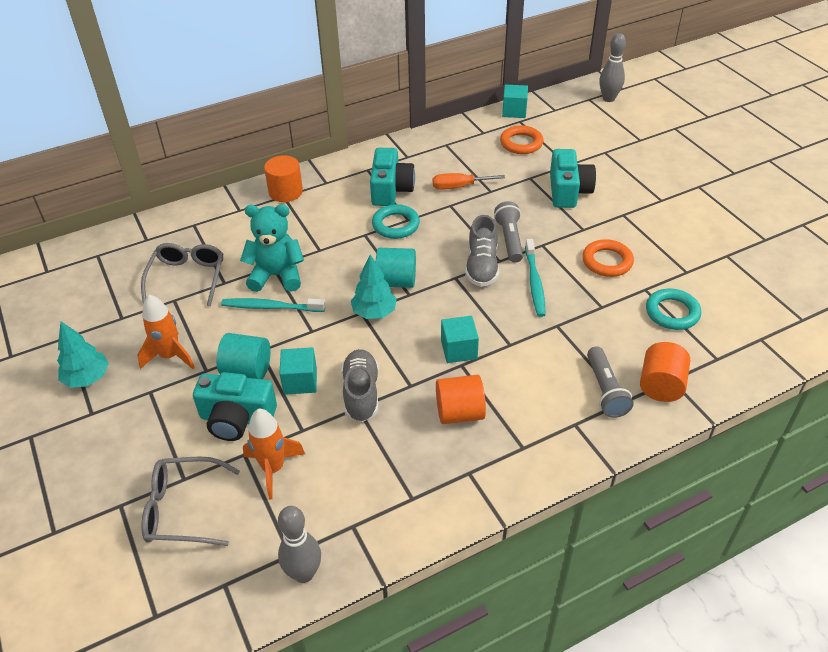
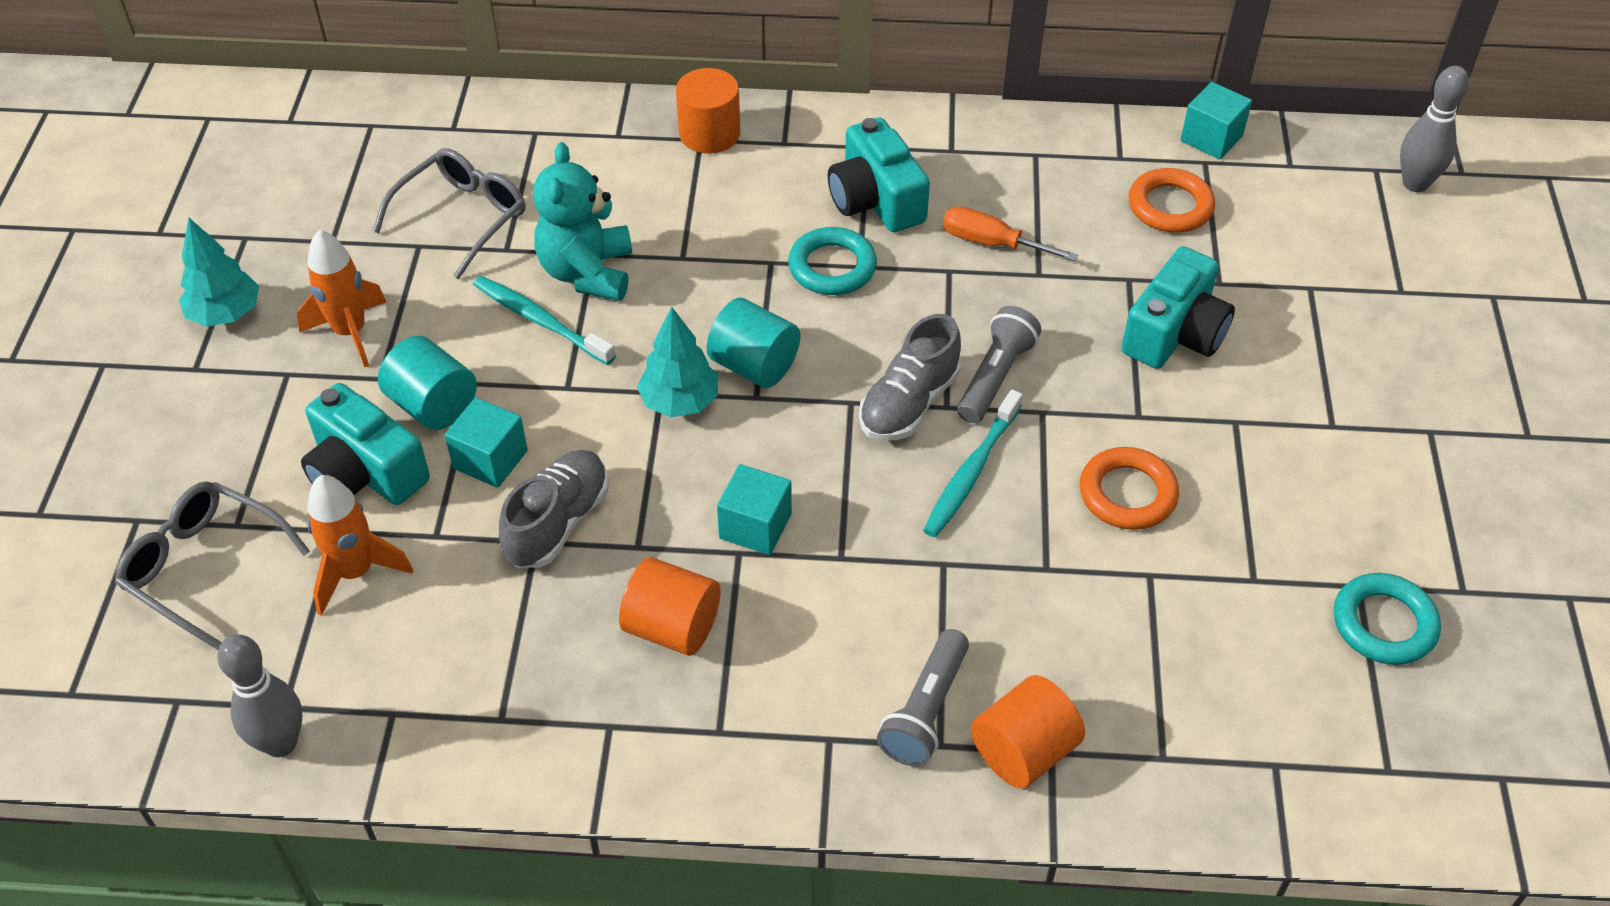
camera: 30 degrees right, 5 degrees up
(277, 276) = (587, 273): turquoise teddy bear -> turquoise teddy bear turned 120 degrees counterclockwise
(391, 189) = (875, 200): turquoise camera -> turquoise camera turned 120 degrees clockwise
(672, 312) = (1159, 639): turquoise ring -> turquoise ring (1384, 624)

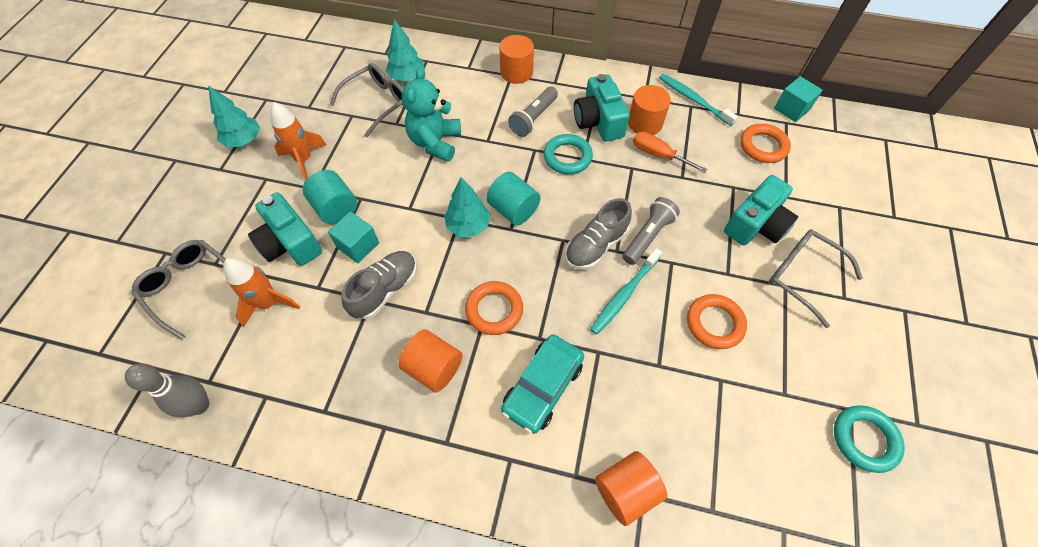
camera: 10 degrees right, 10 degrees up
(506, 165) = (407, 77): none -> turquoise tree
(539, 320) = (404, 166): turquoise toothbrush -> turquoise toothbrush (693, 99)
(755, 526) = (494, 310): turquoise cube -> orange ring
(861, 628) = (542, 387): none -> turquoise car
(925, 711) = (570, 450): grey flashlight -> grey flashlight (533, 118)
(959, 193) = (645, 123): none -> orange cylinder
(1261, 403) = (802, 276): none -> grey glasses
(1415, 183) = (908, 151): grey bowling pin -> none

